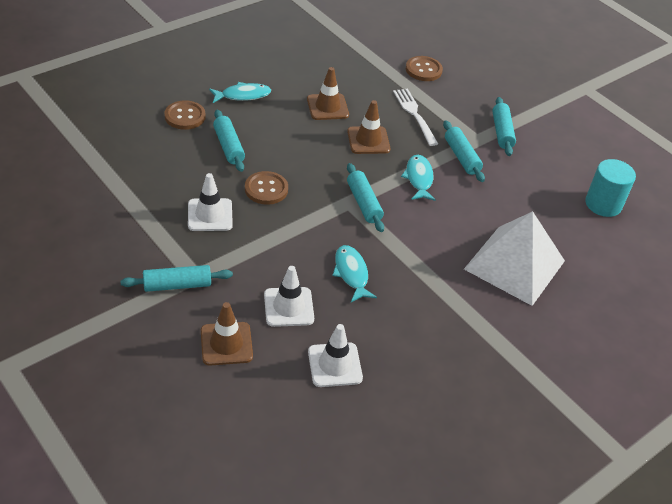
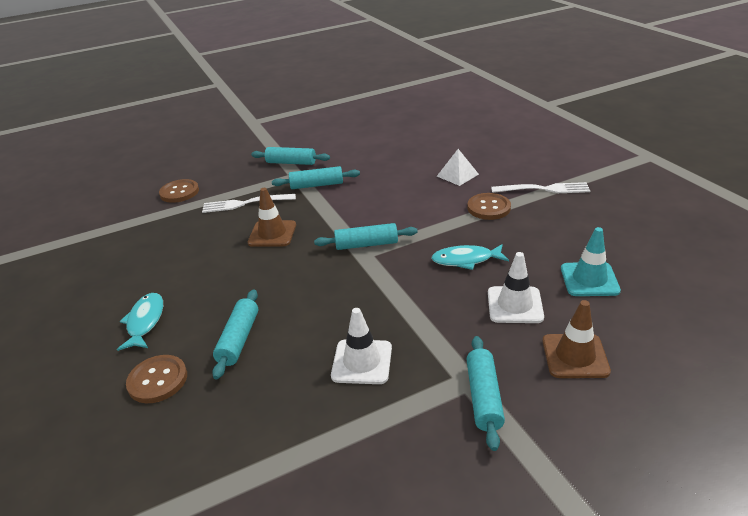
camera: 70 degrees left, 10 degrees down
(228, 146) = (239, 339): turquoise rolling pin -> turquoise rolling pin turned 75 degrees counterclockwise
(266, 189) = (327, 311): brown button -> brown button (488, 208)
(327, 107) = (204, 256): brown traffic cone -> none
(335, 365) = (589, 279): white traffic cone -> turquoise traffic cone
(419, 178) = (339, 210): turquoise fish -> none
(503, 341) = (544, 189): none -> white fork
(514, 265) = (457, 175): white pyramid -> white pyramid, size x0.46
(603, 204) = (393, 132): turquoise cylinder -> none

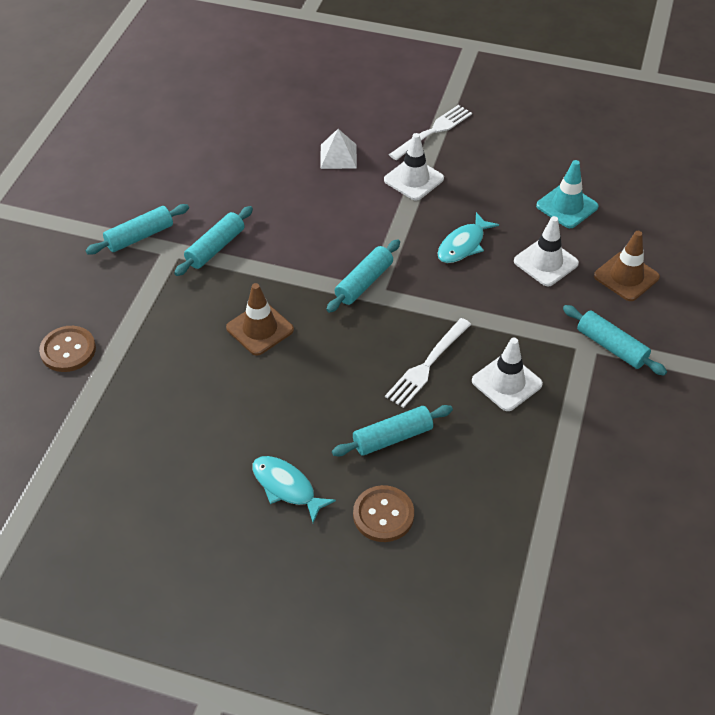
camera: 50 degrees left, 15 degrees up
(239, 339) = (392, 437): turquoise rolling pin -> turquoise rolling pin turned 75 degrees counterclockwise
(245, 203) = (173, 315): white fork -> white fork (427, 365)
(488, 208) = (413, 179): brown button -> white traffic cone

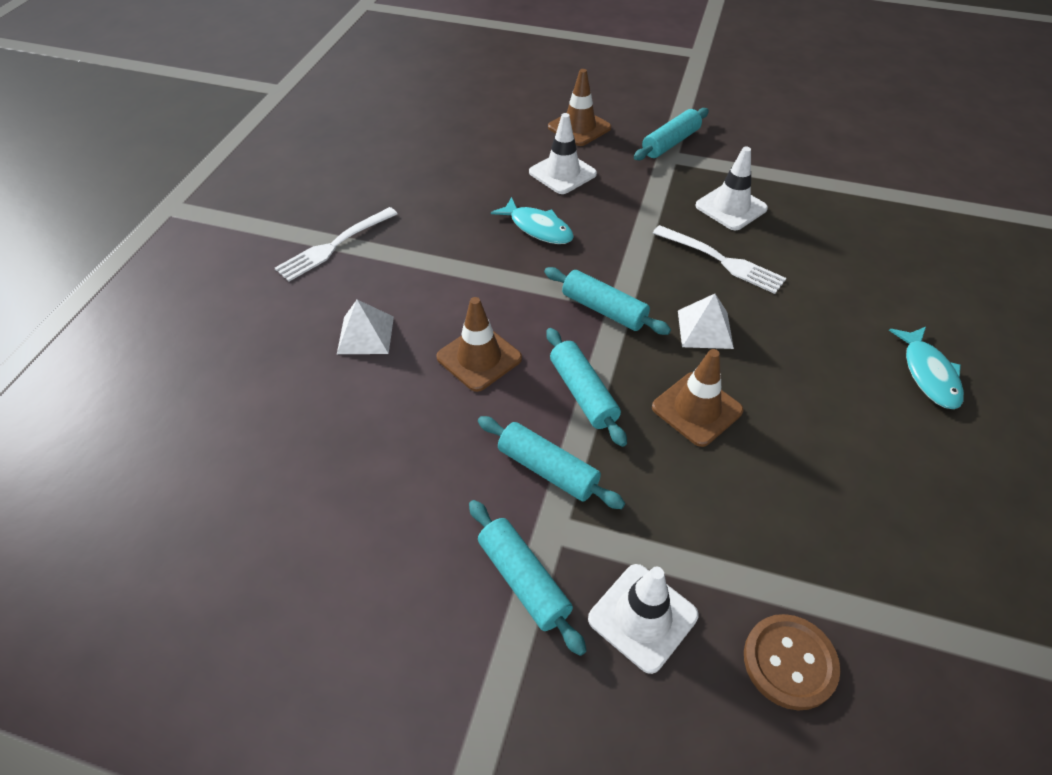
camera: 90 degrees left, 0 degrees up
(286, 487) = (928, 374): turquoise fish -> turquoise fish turned 45 degrees counterclockwise
(314, 213) = (479, 358): none -> brown traffic cone
(342, 343) = (705, 329): none -> white pyramid
(383, 515) = (927, 296): brown button -> none
(392, 437) = (827, 288): turquoise rolling pin -> turquoise rolling pin (583, 393)
(413, 179) = (423, 264): white traffic cone -> white traffic cone (642, 617)
(433, 131) = (334, 245): white fork -> white fork turned 90 degrees counterclockwise
(567, 206) = (479, 154): turquoise traffic cone -> none

